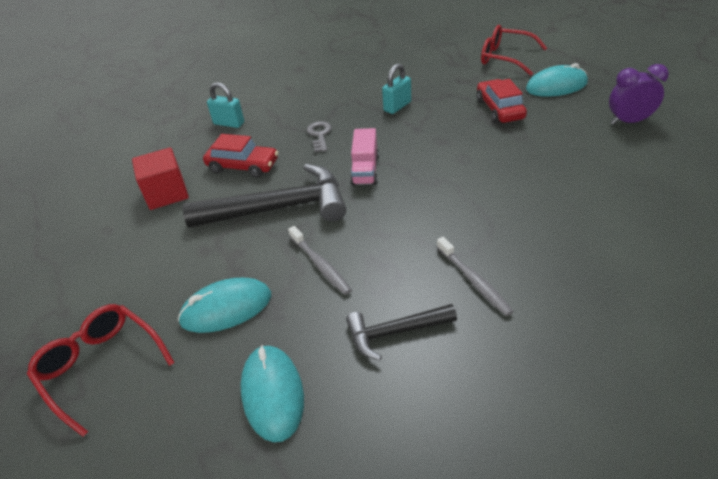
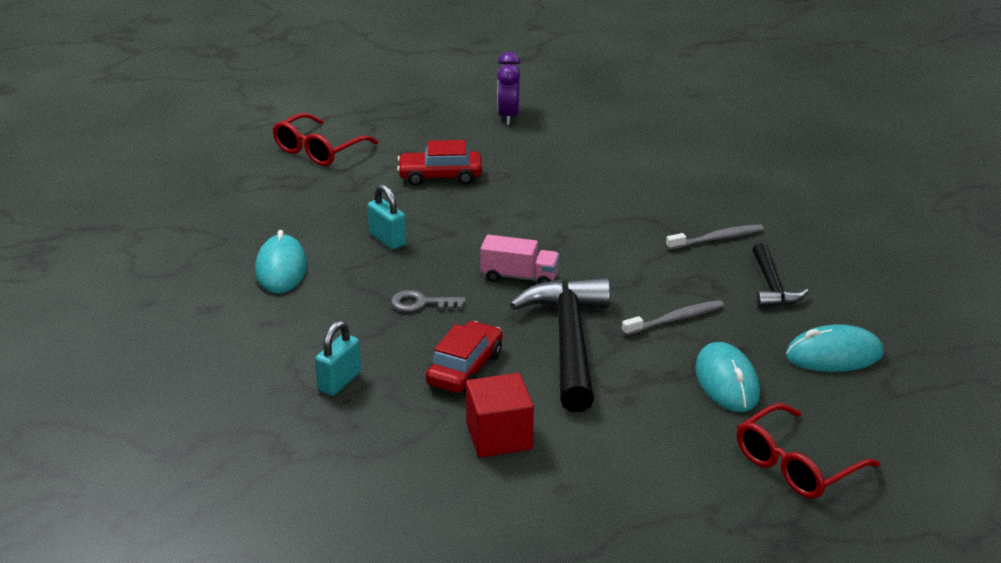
camera: 85 degrees left, 10 degrees down
(556, 86) = (412, 136): turquoise mouse -> turquoise mouse (281, 269)

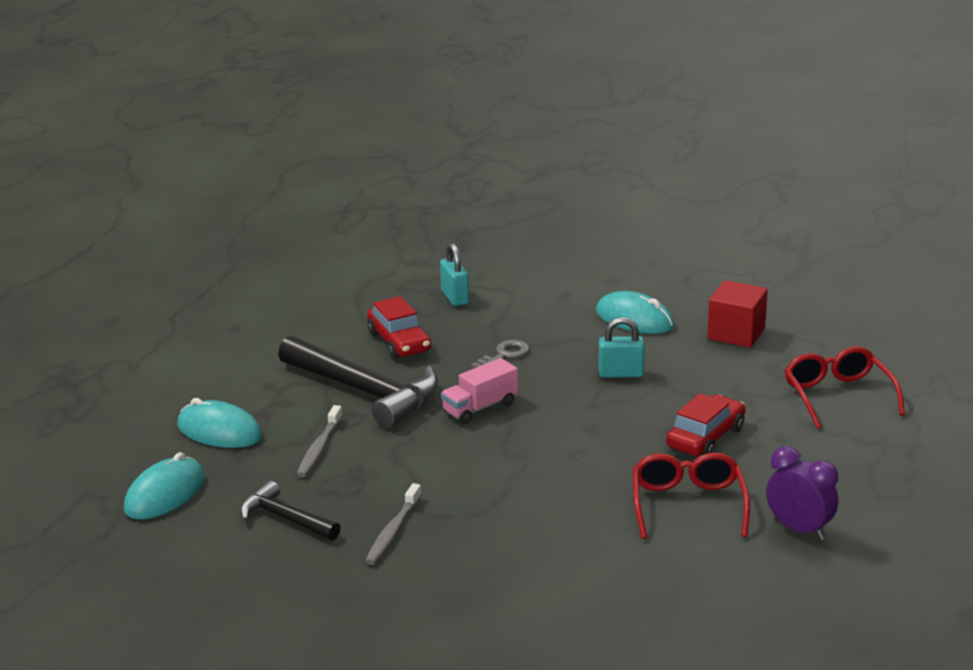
camera: 130 degrees right, 5 degrees down
(499, 436) = (312, 327): red cube -> red cube (736, 334)
(796, 466) = (107, 412): red glasses -> red glasses (688, 504)

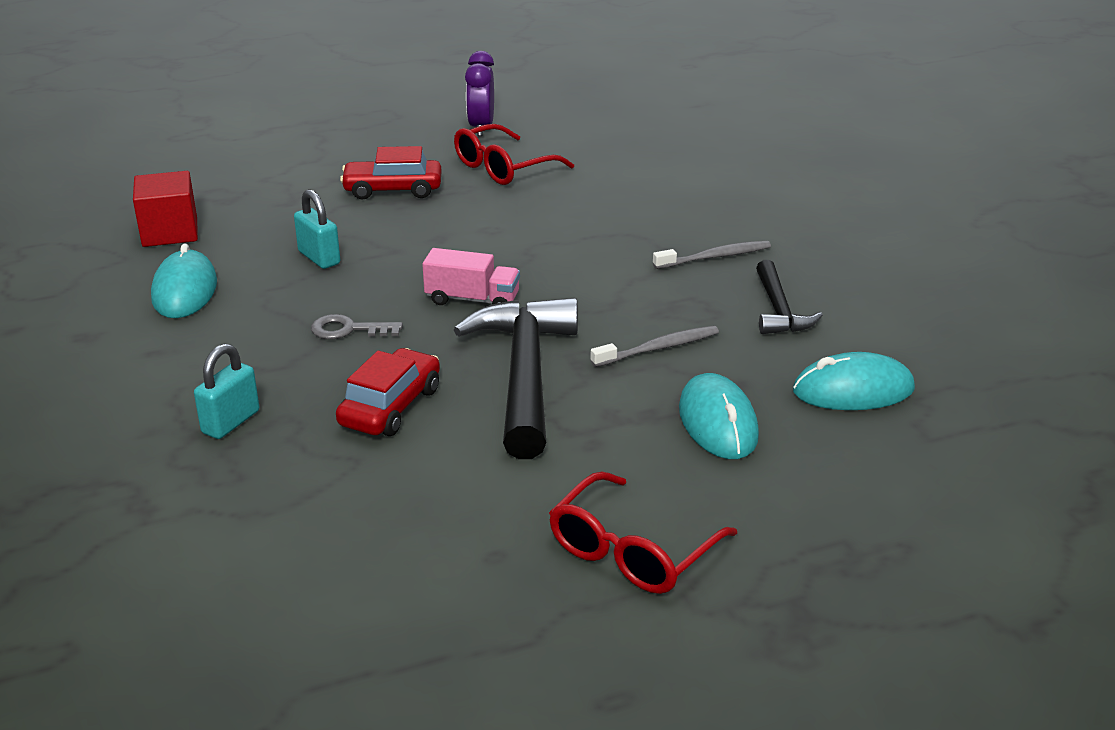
camera: 130 degrees left, 5 degrees up
(838, 396) = (255, 162): red glasses -> red glasses (632, 551)

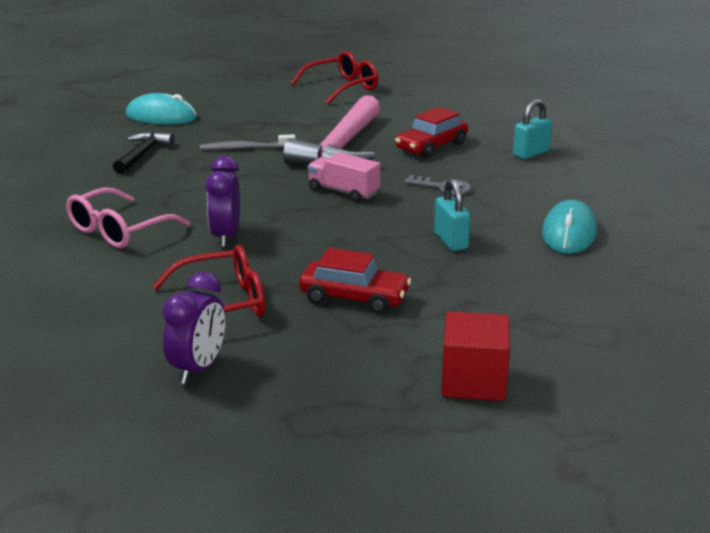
camera: 160 degrees left, 5 degrees down
(170, 232) = (590, 289): red cube -> red cube (473, 381)
(525, 375) = (340, 148): black hammer -> pink hammer
(558, 223) = (226, 237): none -> purple clock
(671, 210) = (118, 231): none -> pink glasses
(715, 257) = (136, 191): grey toothbrush -> none
(718, 422) = (252, 116): turquoise mouse -> none

